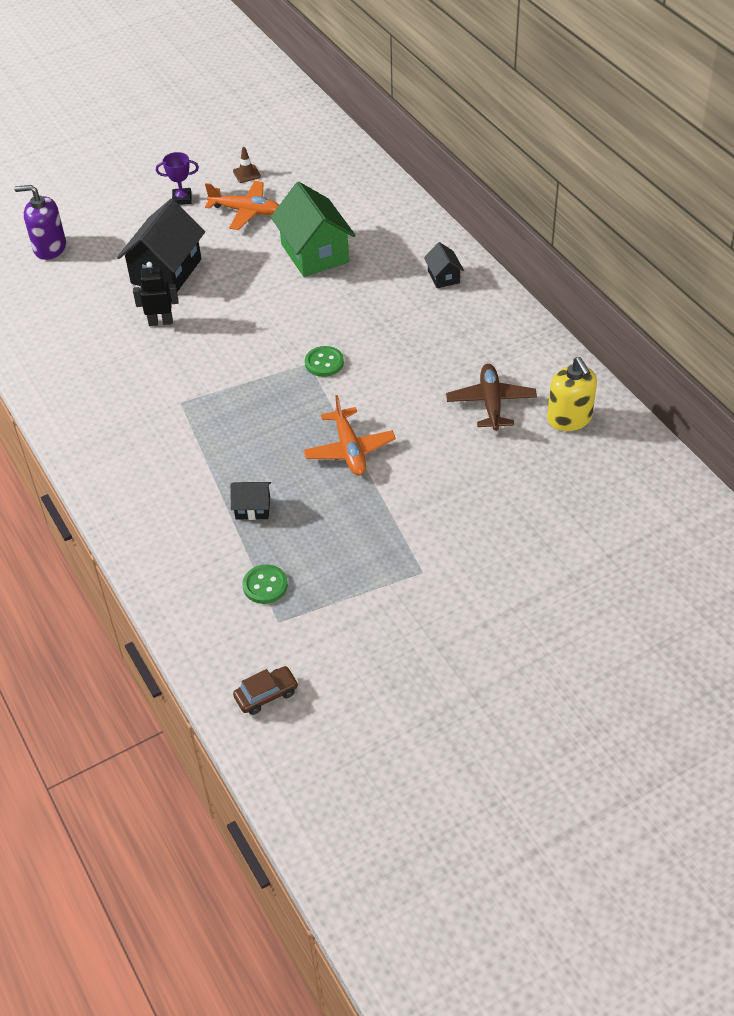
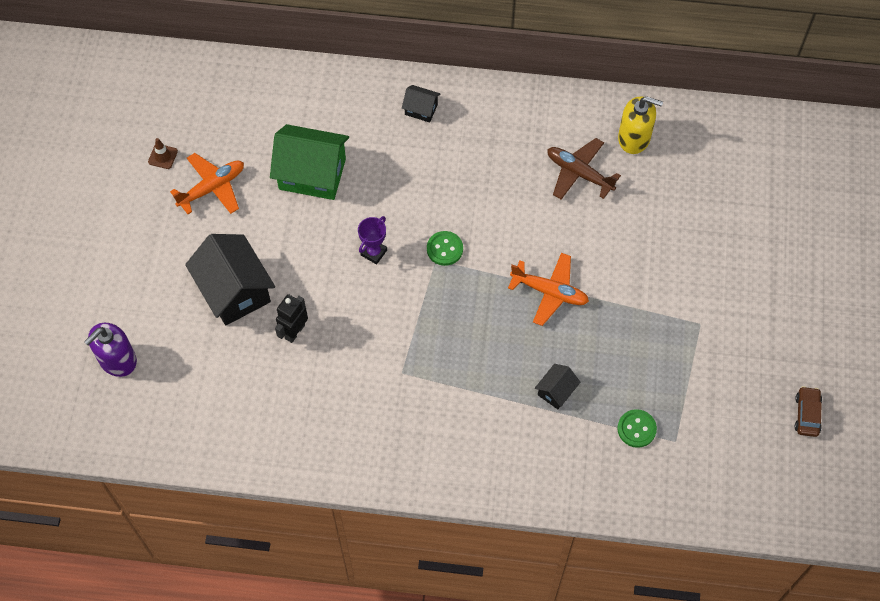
camera: 55 degrees left, 15 degrees up
(182, 199) = (149, 223): purple trophy -> purple trophy (374, 252)
(266, 695) = (733, 488): brown car -> brown car (807, 414)

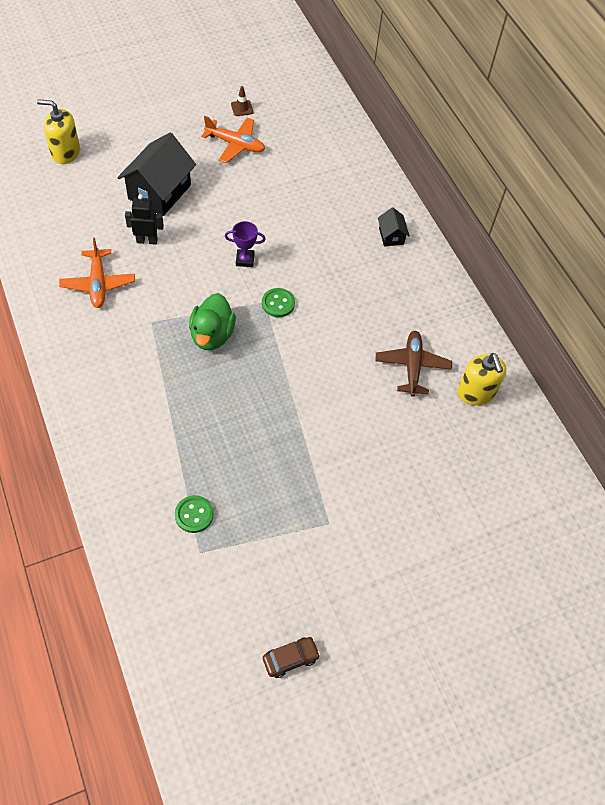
camera: 55 degrees right, 5 degrees down
(117, 360) = (65, 152): purple soap dispenser -> yellow soap dispenser
(312, 174) = (287, 195): green house -> none
(449, 325) = (212, 335): none -> green duck
(549, 292) = (286, 392): orange plane -> orange plane (98, 284)
(556, 391) = (195, 437): black house -> none

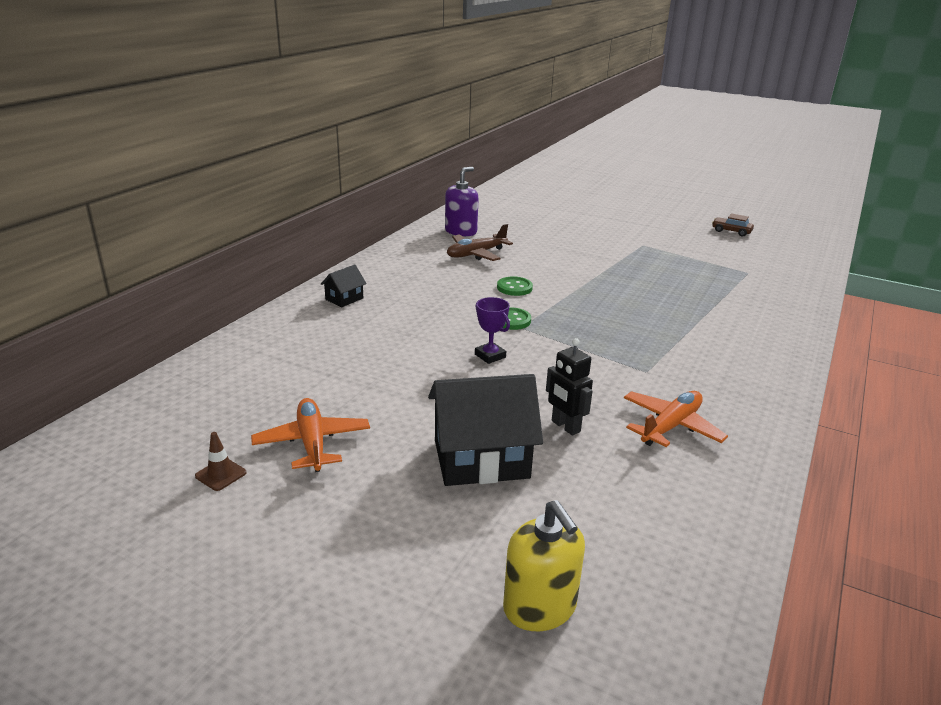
camera: 125 degrees left, 30 degrees down
(194, 514) = (735, 283): green button -> green button (514, 288)
(212, 335) = (599, 336): green duck -> none
(476, 393) = (461, 231): yellow soap dispenser -> purple soap dispenser

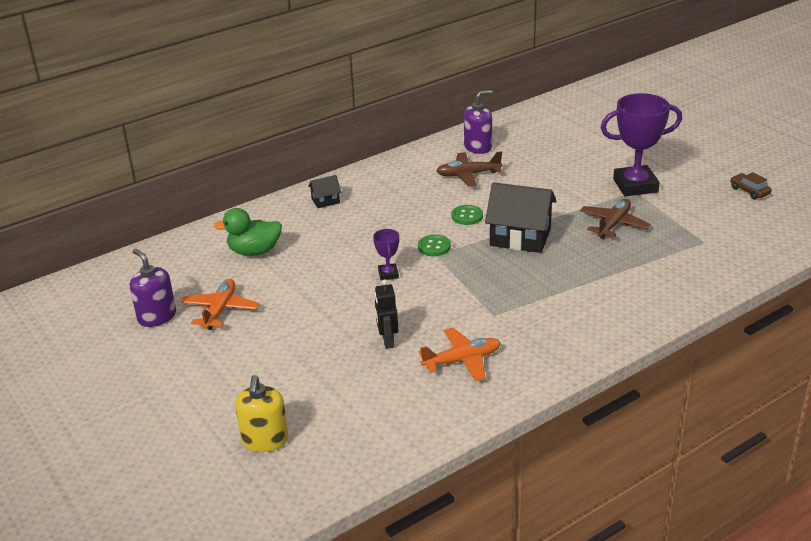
camera: 30 degrees right, 5 degrees up
(221, 474) = (157, 317): brown traffic cone -> purple soap dispenser
(301, 364) = (254, 251): none -> green duck
(481, 459) = (311, 348): black house -> black house (520, 237)
(637, 240) = (635, 186): none -> purple trophy
(658, 272) = (613, 224): none -> brown plane

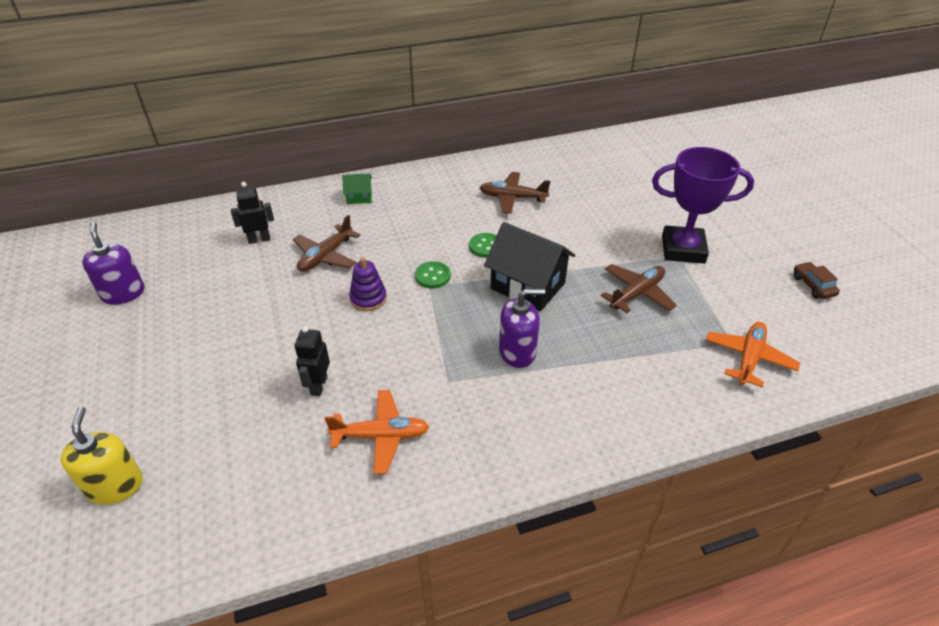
camera: 15 degrees right, 10 degrees up
(220, 310) = (184, 301): orange plane -> orange plane (749, 358)
(254, 251) = (259, 239): green duck -> black robot
(265, 440) = (115, 486): yellow soap dispenser -> yellow soap dispenser turned 150 degrees clockwise
(325, 201) = (359, 197): black house -> green house
(327, 251) = (326, 256): none -> brown plane
(388, 274) = (368, 298): purple trophy -> purple stacking toy
(478, 147) = (539, 168): purple soap dispenser -> purple soap dispenser (517, 352)

